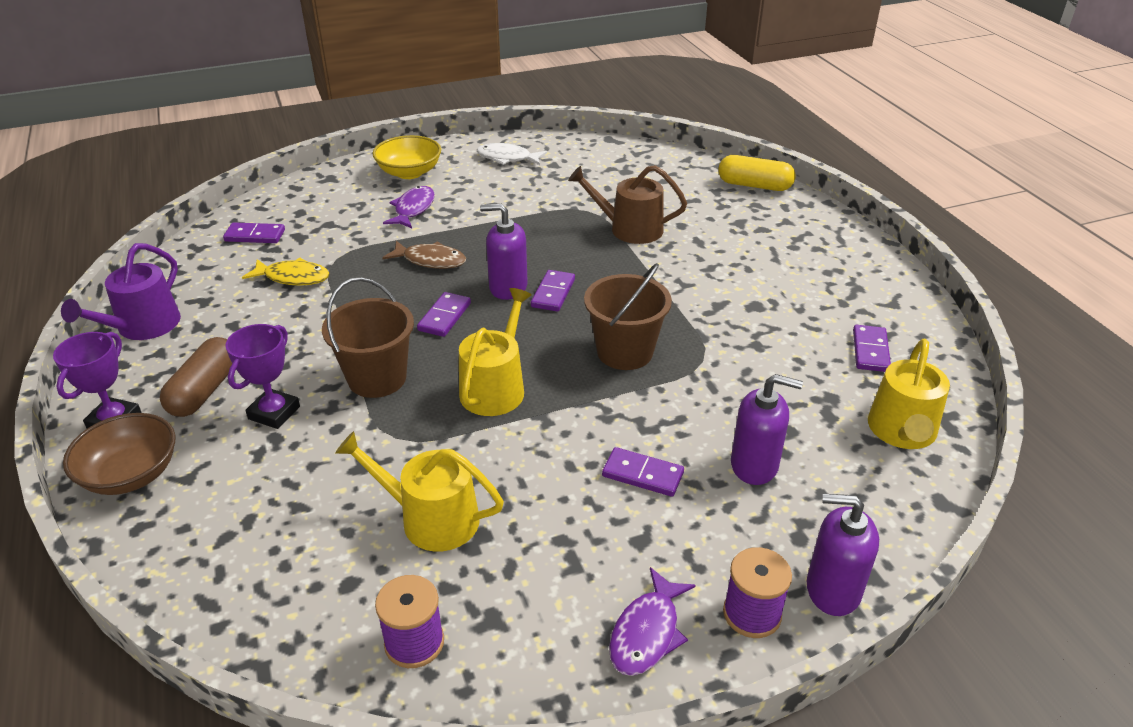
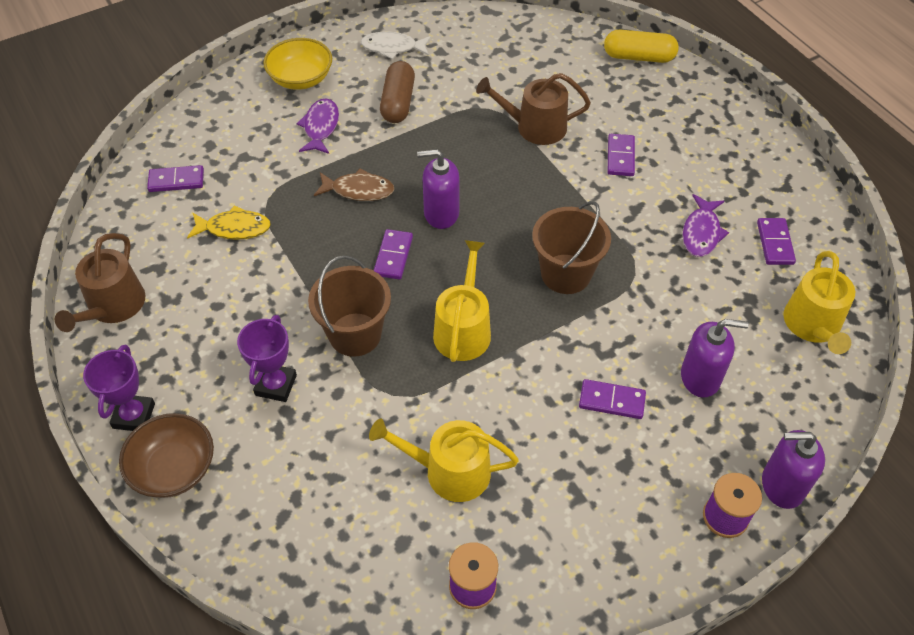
camera: 10 degrees left, 15 degrees up
(143, 327) = (113, 307): purple watering can -> brown watering can
(205, 390) = (203, 370): brown capsule -> brown capsule (398, 102)
(553, 293) = (484, 215): purple domino -> purple domino (620, 157)
(647, 633) = (649, 547): purple fish -> purple fish (701, 233)

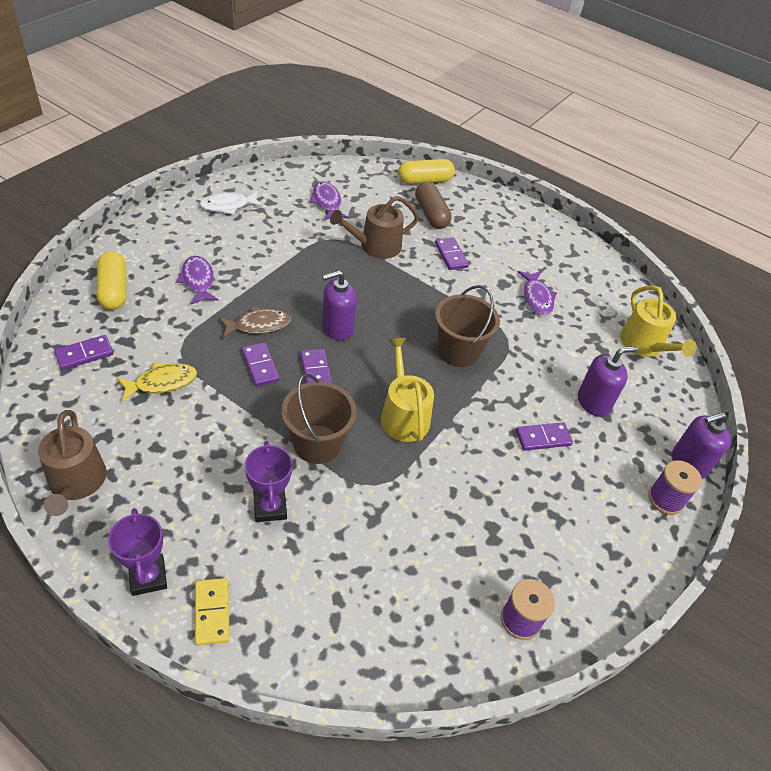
camera: 30 degrees left, 5 degrees down
(174, 468) = (212, 612): brown bowl -> yellow domino
(233, 119) = (114, 290): none -> yellow capsule
(301, 79) = (160, 244): yellow bowl -> none
(398, 102) = (255, 248): brown capsule -> brown capsule (431, 214)
(449, 471) = (453, 532): yellow watering can -> none
(505, 63) = (327, 202): none -> purple fish
(774, 243) = (588, 293): purple domino -> purple domino (260, 366)

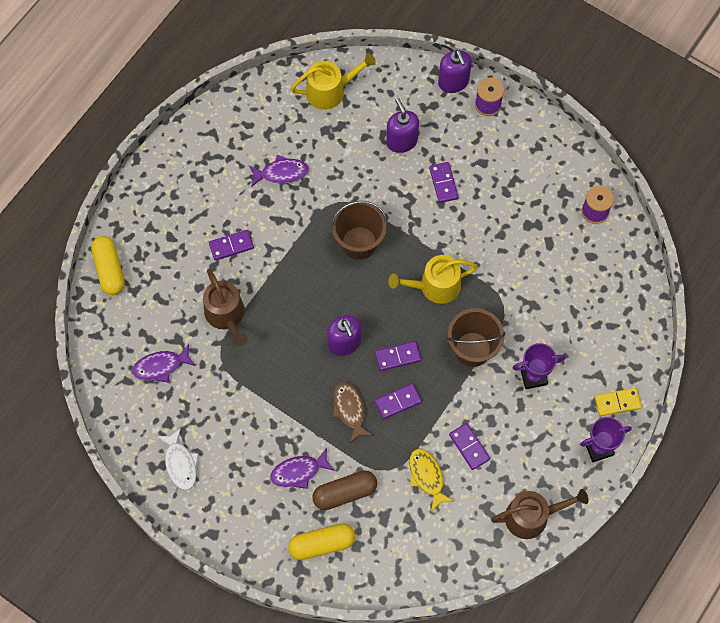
camera: 85 degrees left, 20 degrees up
(84, 354) = (404, 547): purple domino -> purple domino (469, 447)
(431, 214) = (168, 263): brown capsule -> brown capsule (345, 493)

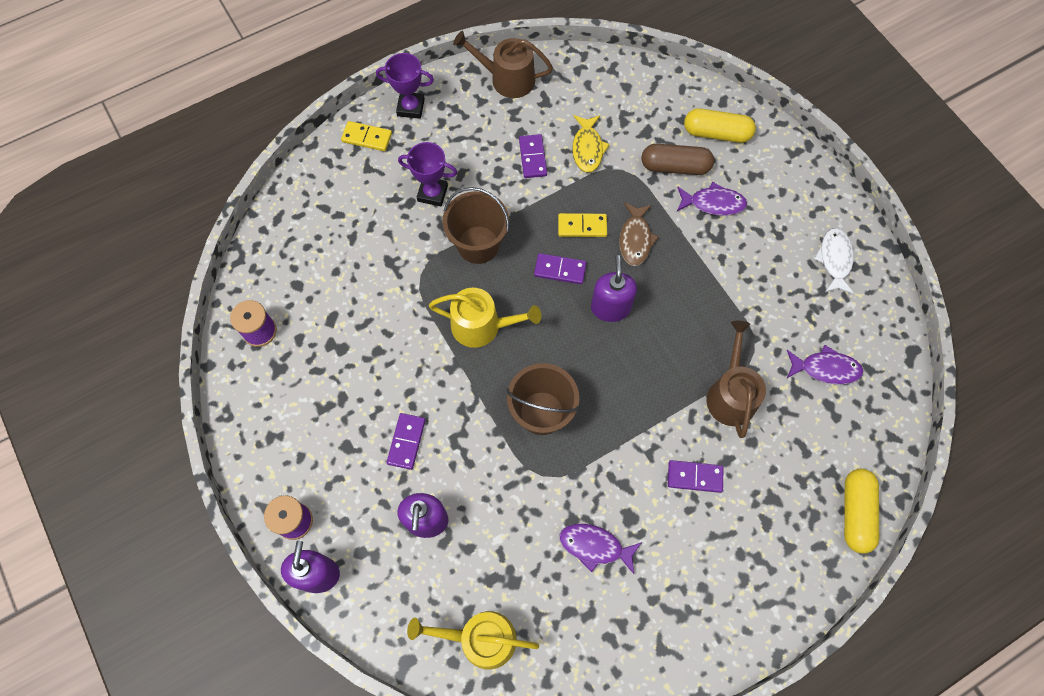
camera: 155 degrees left, 0 degrees up
(398, 402) = (582, 226): purple domino -> yellow domino

